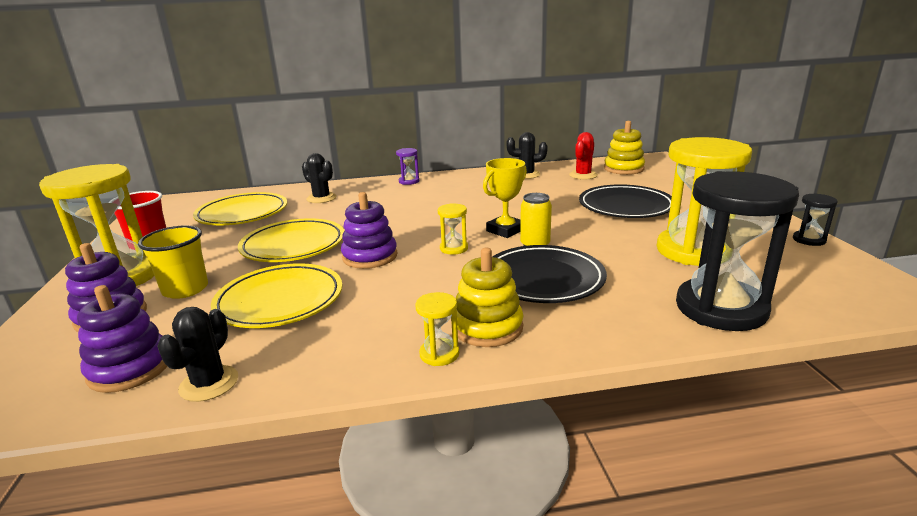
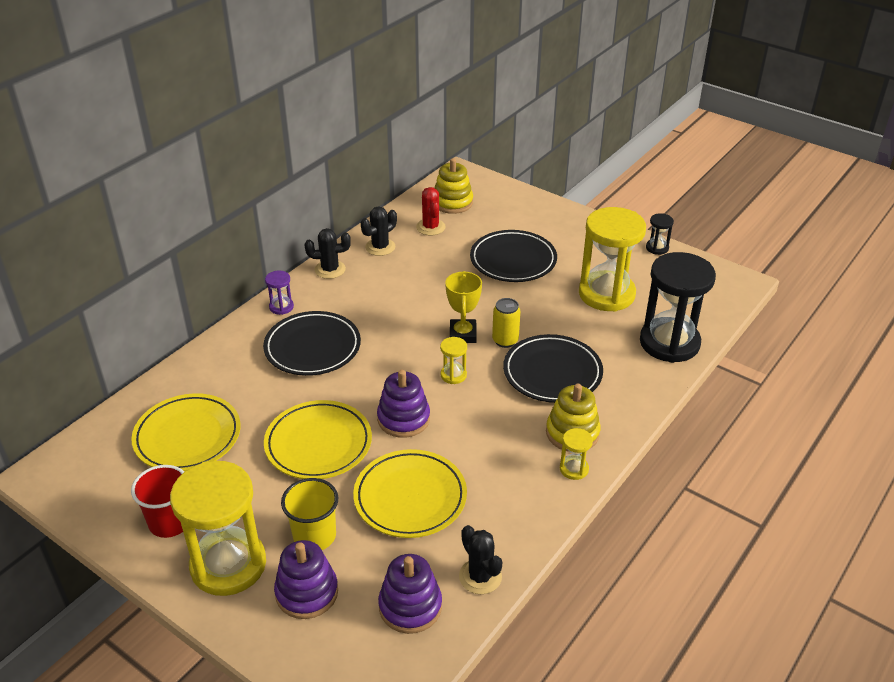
camera: 45 degrees left, 15 degrees up
(321, 198) = (232, 374): black cactus -> black cactus (330, 269)
(389, 203) = (312, 347): none -> black plate

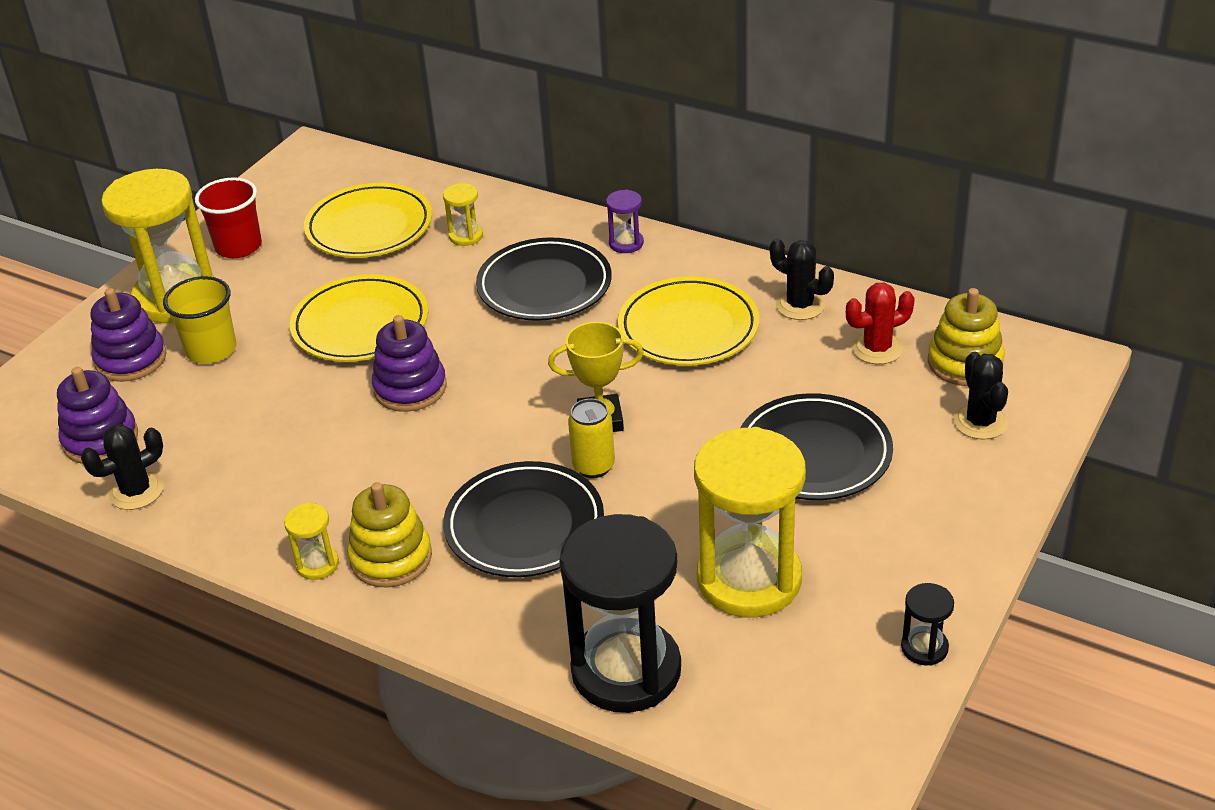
camera: 85 degrees right, 0 degrees up
(330, 269) = (725, 268): black cactus -> black cactus (980, 422)
(410, 497) = (268, 415): yellow plate -> yellow plate (688, 328)
(453, 375) = (505, 422): yellow hourglass -> yellow hourglass (466, 236)

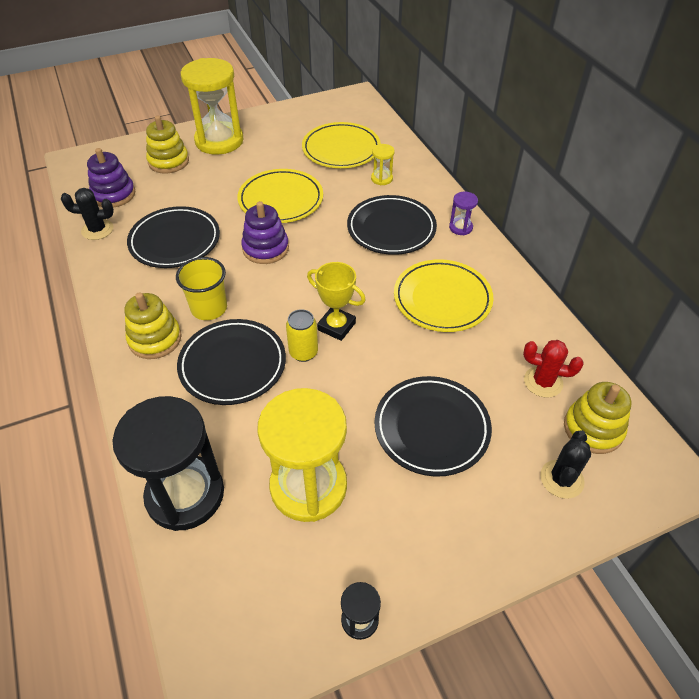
camera: 35 degrees right, 10 degrees up
(131, 359) = (168, 161): purple stacking toy -> yellow stacking toy
(211, 350) = (204, 175): yellow cup -> yellow cup (209, 308)
(238, 246) = (273, 129): red cup -> none
(272, 444) = (175, 241): none -> black plate
(317, 564) = (122, 319): yellow hourglass -> none
(800, 305) = (523, 323): black cactus -> none

